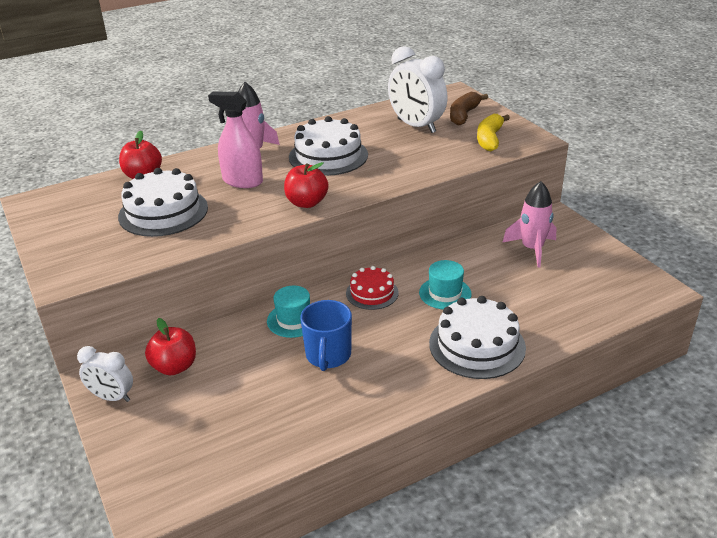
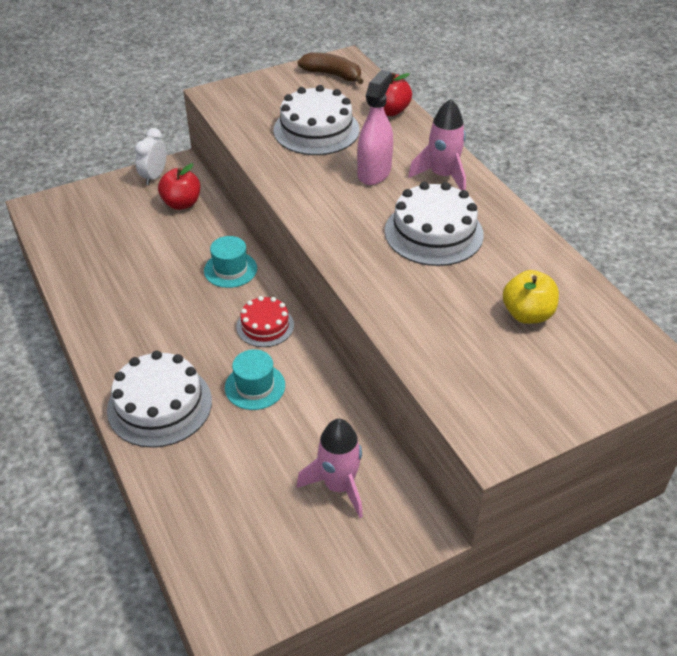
camera: 90 degrees right, 10 degrees up
(306, 203) = (323, 218): red apple -> none
(328, 355) = (172, 293): blue mug -> none
(416, 126) = (527, 314): white clock -> yellow apple
(464, 115) = (572, 369): brown banana -> brown banana (332, 75)
(490, 139) = (489, 390): yellow banana -> none

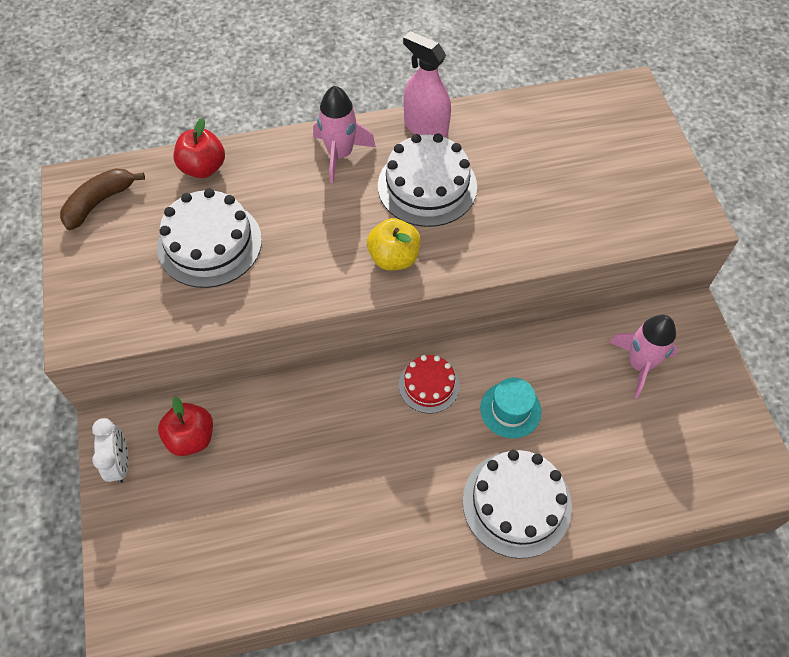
camera: 75 degrees left, 15 degrees up
(154, 176) = (120, 463): white clock -> white clock turned 135 degrees counterclockwise
(230, 269) = (331, 403): turquoise hat -> none
(374, 173) = (312, 209): pink spray bottle -> pink spray bottle (425, 127)
(527, 314) = (555, 152): yellow apple -> yellow apple (394, 258)

